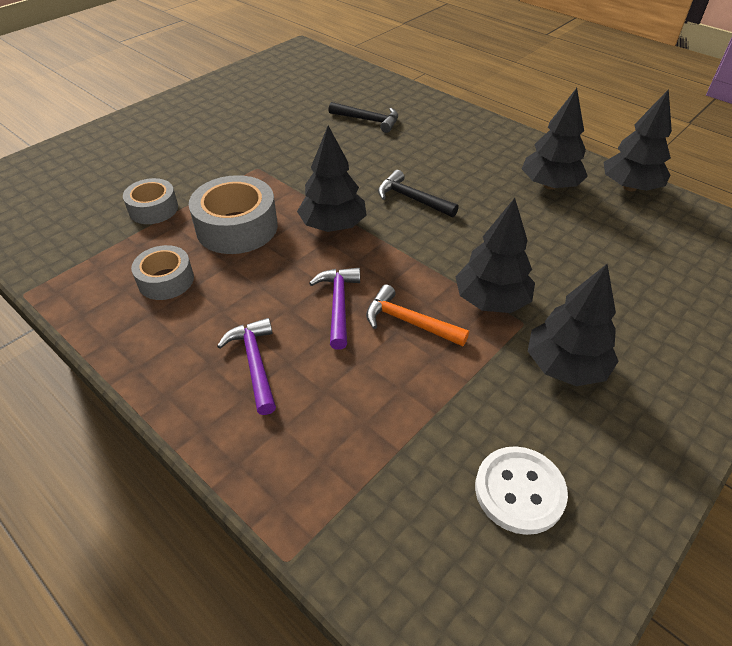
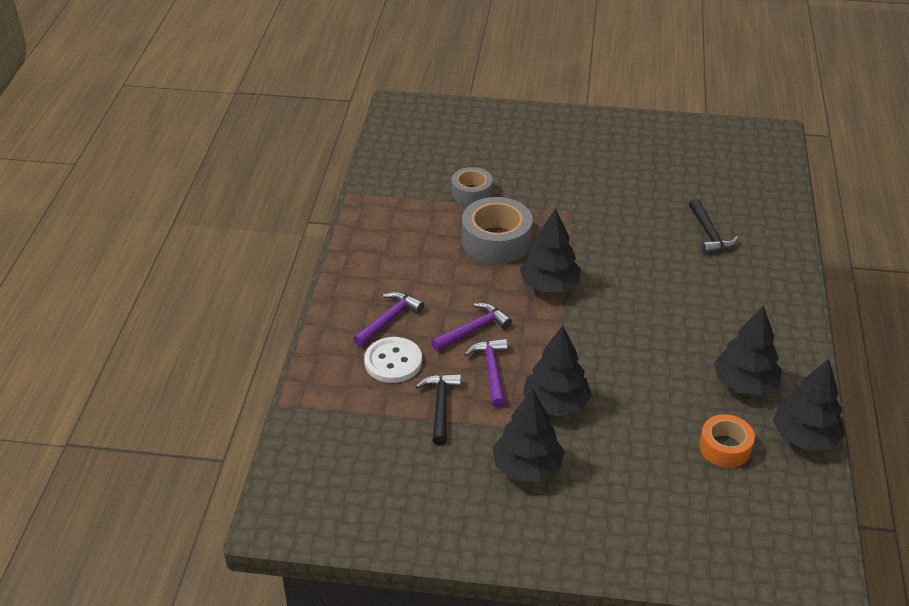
camera: 55 degrees right, 5 degrees down
(166, 280) = (415, 241): grey tape -> none
(408, 322) = (491, 371): orange hammer -> purple hammer
(412, 199) = (628, 311): black hammer -> black hammer (440, 406)
(519, 491) = (401, 480): white button -> white button (393, 362)
(616, 230) = (725, 448): none -> orange tape

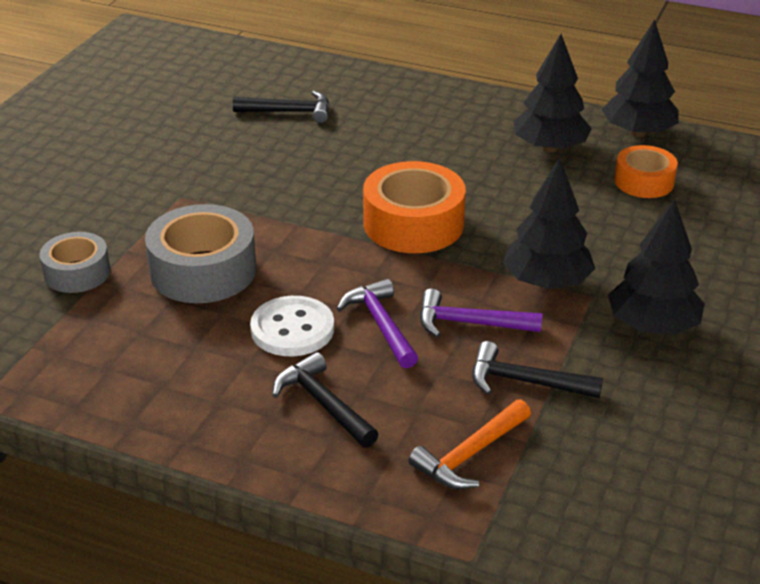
camera: 75 degrees left, 5 degrees down
(363, 390) = (470, 455): none -> orange hammer
(389, 319) = (323, 403): purple hammer -> black hammer
(393, 362) = (418, 414): white button -> white button (292, 329)
(549, 286) = (322, 243): black tree -> none
(595, 325) = (413, 224): none -> orange tape

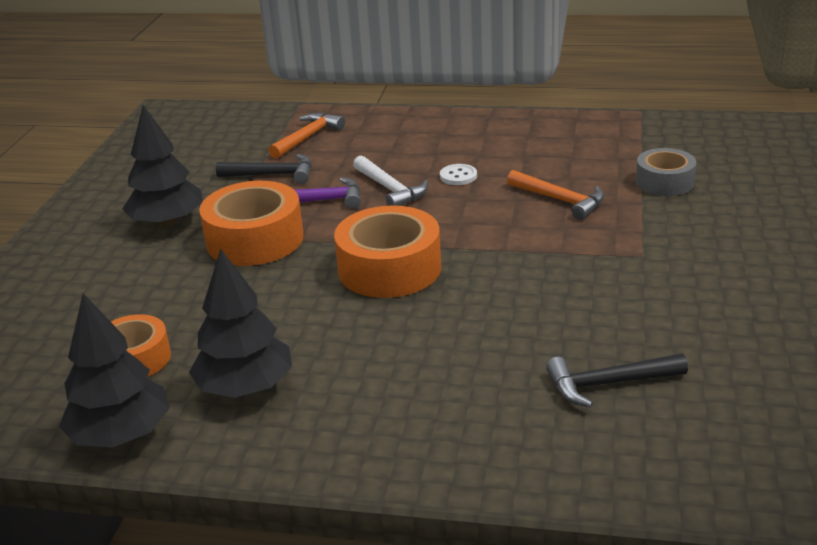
camera: 170 degrees right, 5 degrees down
(203, 270) = (560, 200): grey tape -> orange hammer
(292, 329) = (458, 176): white button -> white button, size x0.56
(323, 403) = (413, 144): black hammer -> none
(380, 324) = (390, 189): purple hammer -> white hammer
(546, 282) = (255, 239): black tree -> orange tape

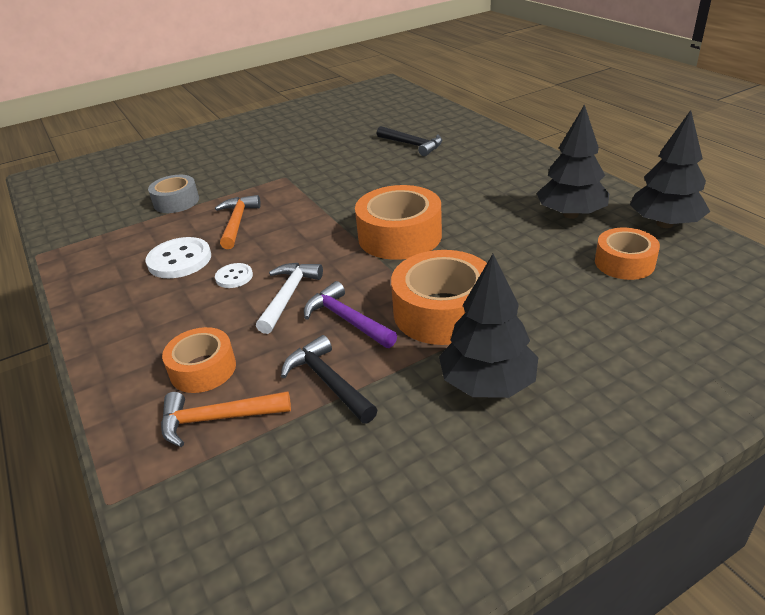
camera: 130 degrees left, 5 degrees up
(361, 142) = (203, 369): none -> orange tape
(528, 161) = (179, 260): none -> white button

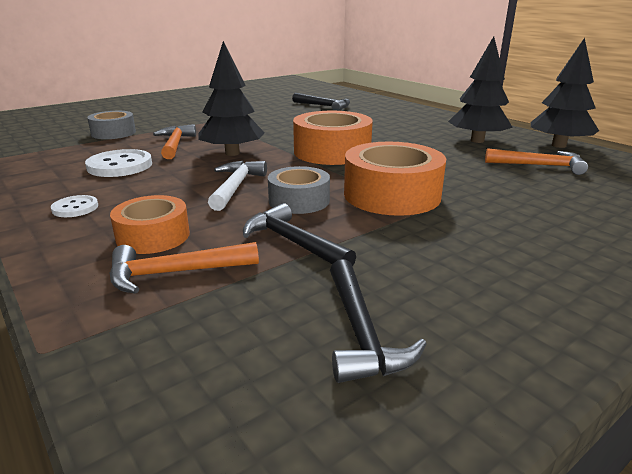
camera: 10 degrees left, 10 degrees down
(234, 277) = (177, 175): white button -> white button (75, 208)
(346, 319) = (299, 201): purple hammer -> grey tape
(361, 498) = (361, 332): none -> black hammer
(487, 384) = (458, 240): black tree -> black tree (232, 153)
(624, 263) = (539, 166): orange tape -> orange hammer

